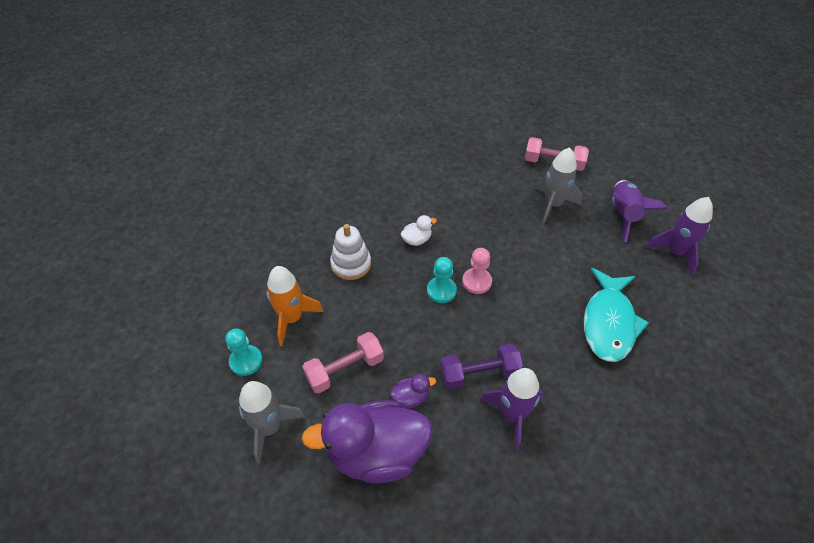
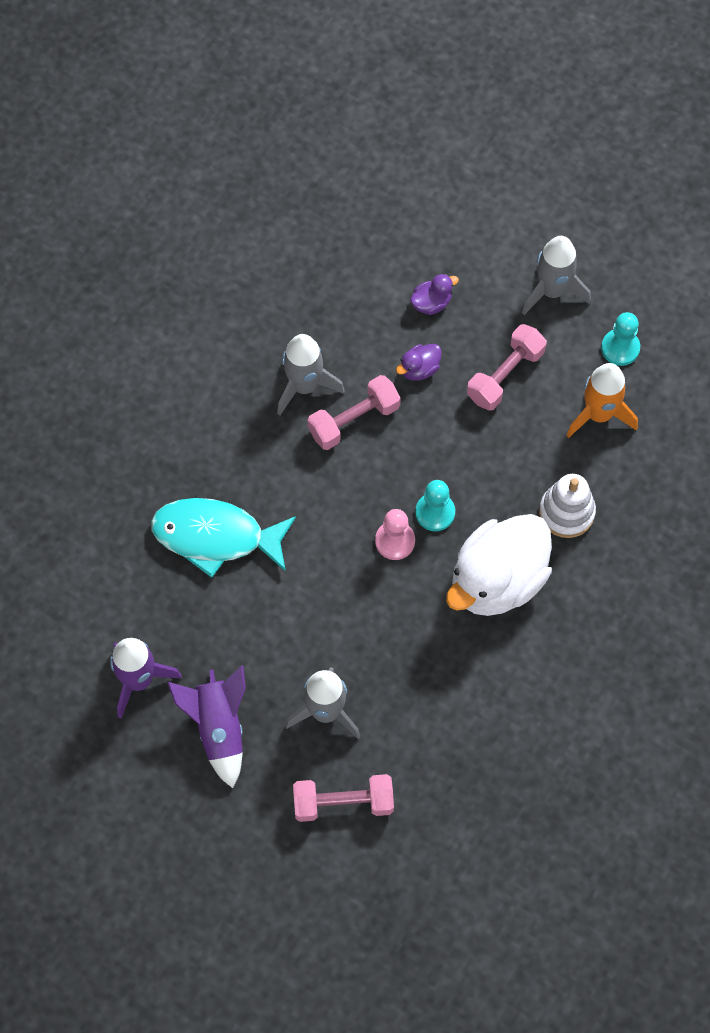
camera: 160 degrees right, 15 degrees up
(376, 453) = (431, 303): purple duck -> purple duck, size x0.41
(417, 240) = (497, 580): white duck -> white duck, size x2.44
(479, 374) = (354, 420): purple dumbbell -> pink dumbbell
(512, 415) = (304, 386): purple rocket -> grey rocket
(609, 323) = (216, 537): turquoise fish -> turquoise fish turned 75 degrees counterclockwise

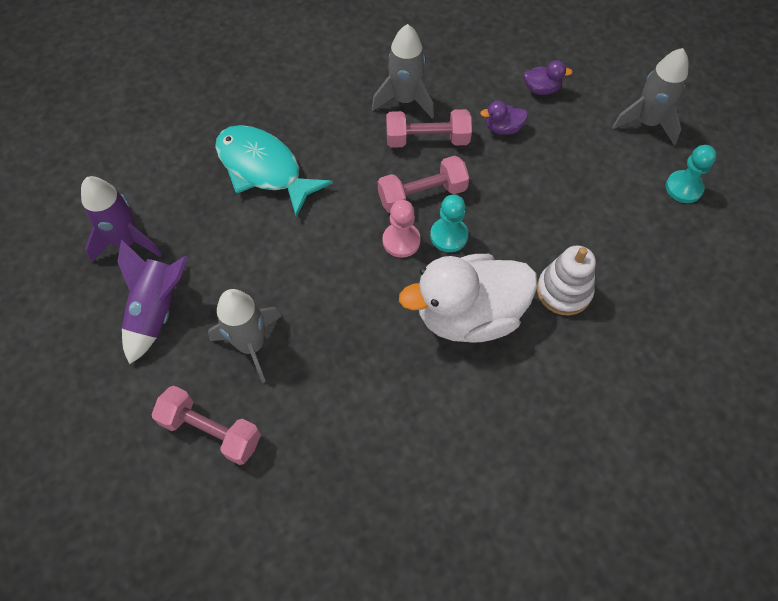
camera: 30 degrees right, 5 degrees down
(505, 375) = (571, 163): pink dumbbell -> pink dumbbell (422, 195)
(598, 414) = (636, 228): orange rocket -> none

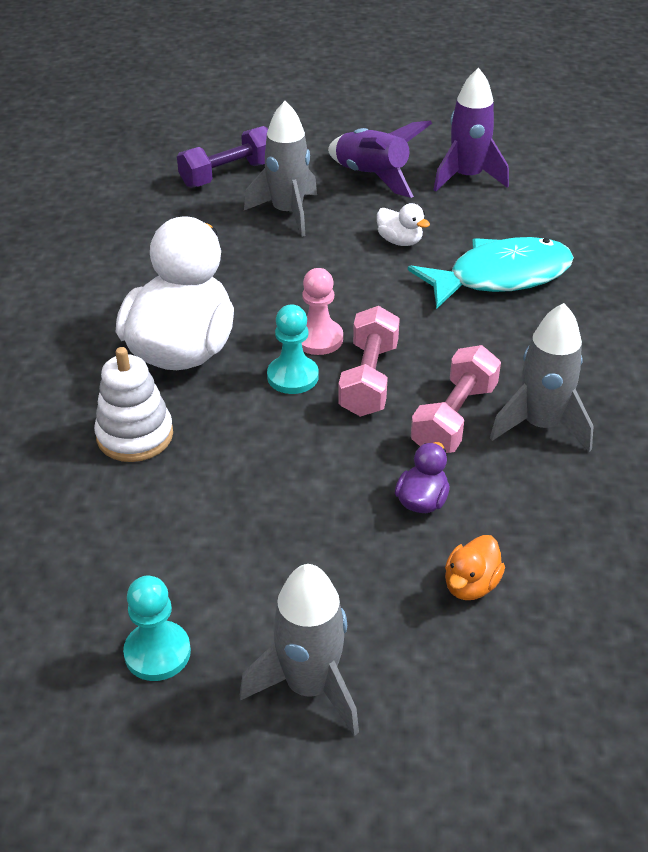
camera: 120 degrees right, 20 degrees down
(211, 431) = (228, 174): pink dumbbell -> purple dumbbell
(251, 246) = (400, 241): none -> white duck
(541, 89) = (470, 585): purple duck -> orange duck

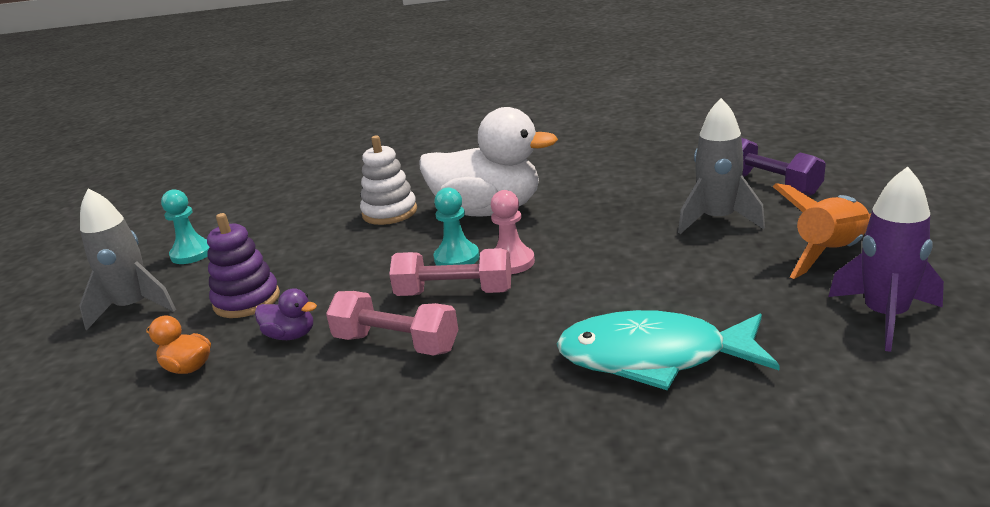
camera: 90 degrees right, 15 degrees down
(330, 555) = (247, 300): none -> purple stacking toy
(372, 176) = (830, 254): purple rocket -> orange rocket
(400, 241) = (698, 285): white duck -> none
(500, 277) = (653, 357): turquoise fish -> turquoise fish turned 120 degrees clockwise
(541, 425) = (380, 399): grey rocket -> none

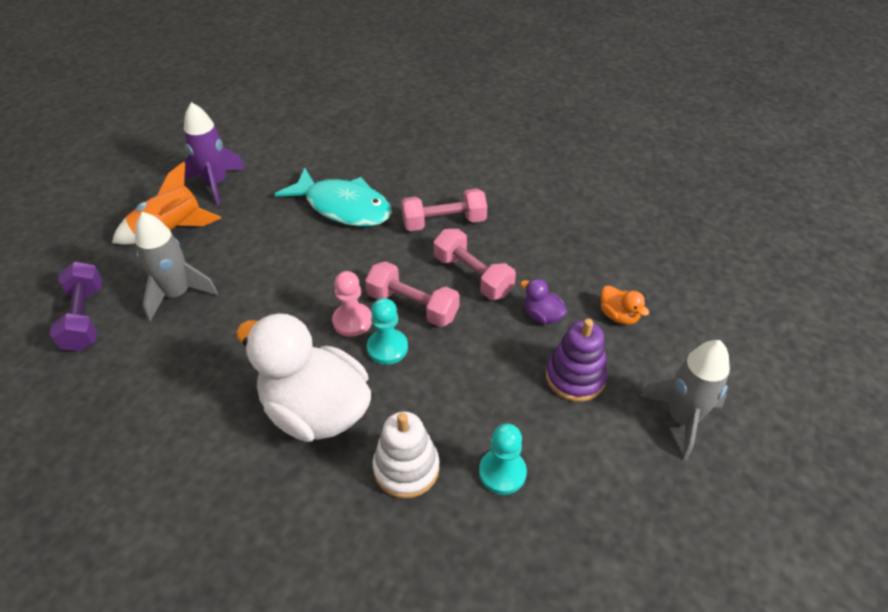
camera: 160 degrees left, 20 degrees up
(192, 253) = (638, 501): turquoise pawn -> turquoise pawn (502, 472)
(478, 393) = (444, 222): none -> pink dumbbell

